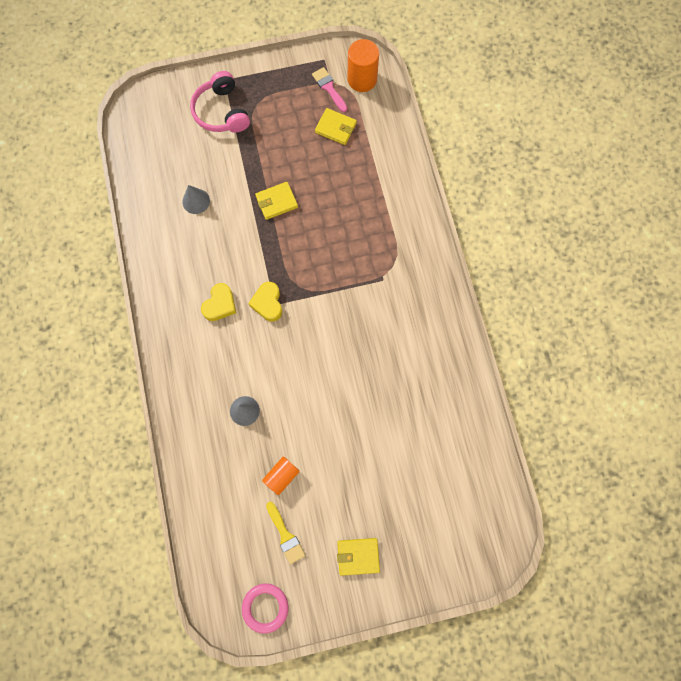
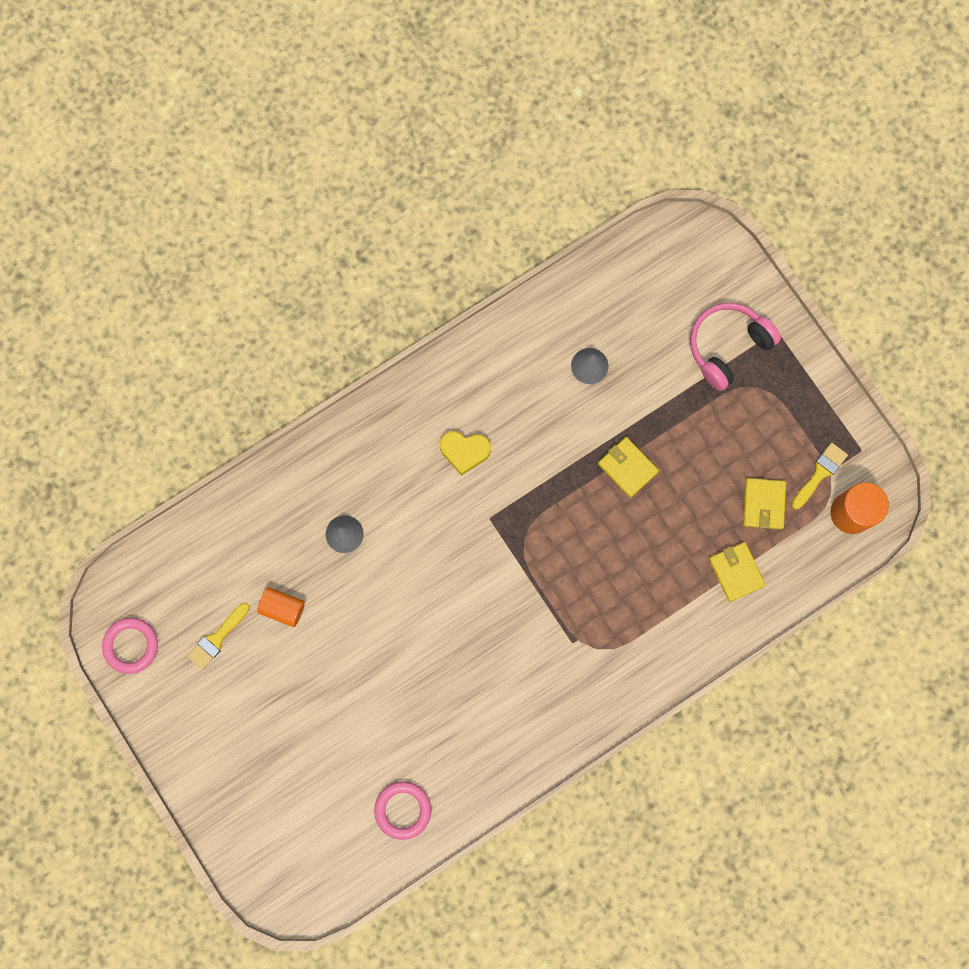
camera: 70 degrees right, 5 degrees up
(268, 303) = (488, 509): yellow heart -> none
(329, 88) = (820, 473): pink brush -> yellow brush
(358, 556) = (222, 732): yellow wallet -> yellow wallet (736, 572)
(461, 438) = (403, 810): none -> pink ring

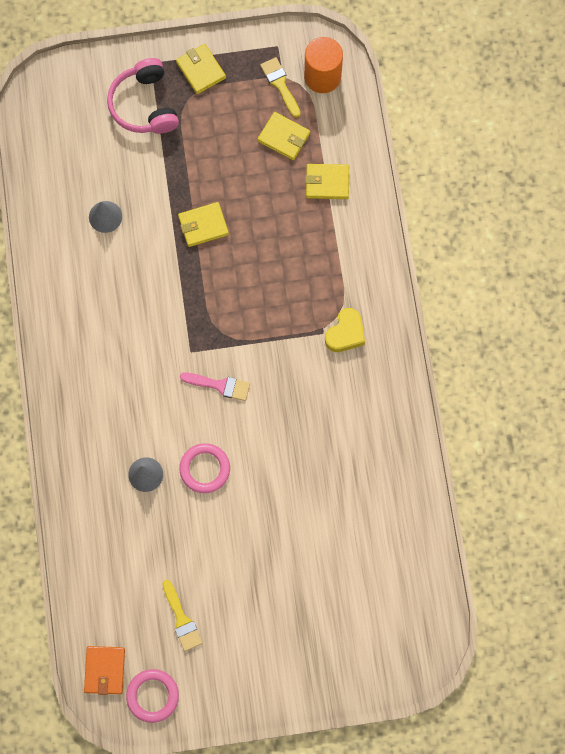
camera: 65 degrees left, 5 degrees down
(136, 587) = (105, 670): none -> orange wallet
(283, 608) = (183, 553): orange cylinder -> none
(403, 810) = (395, 528): pink ring -> pink ring (205, 469)
(464, 451) = (126, 346): yellow heart -> yellow heart (345, 333)
(468, 564) = (220, 385): none -> pink brush
(794, 385) = (201, 70): none -> yellow wallet

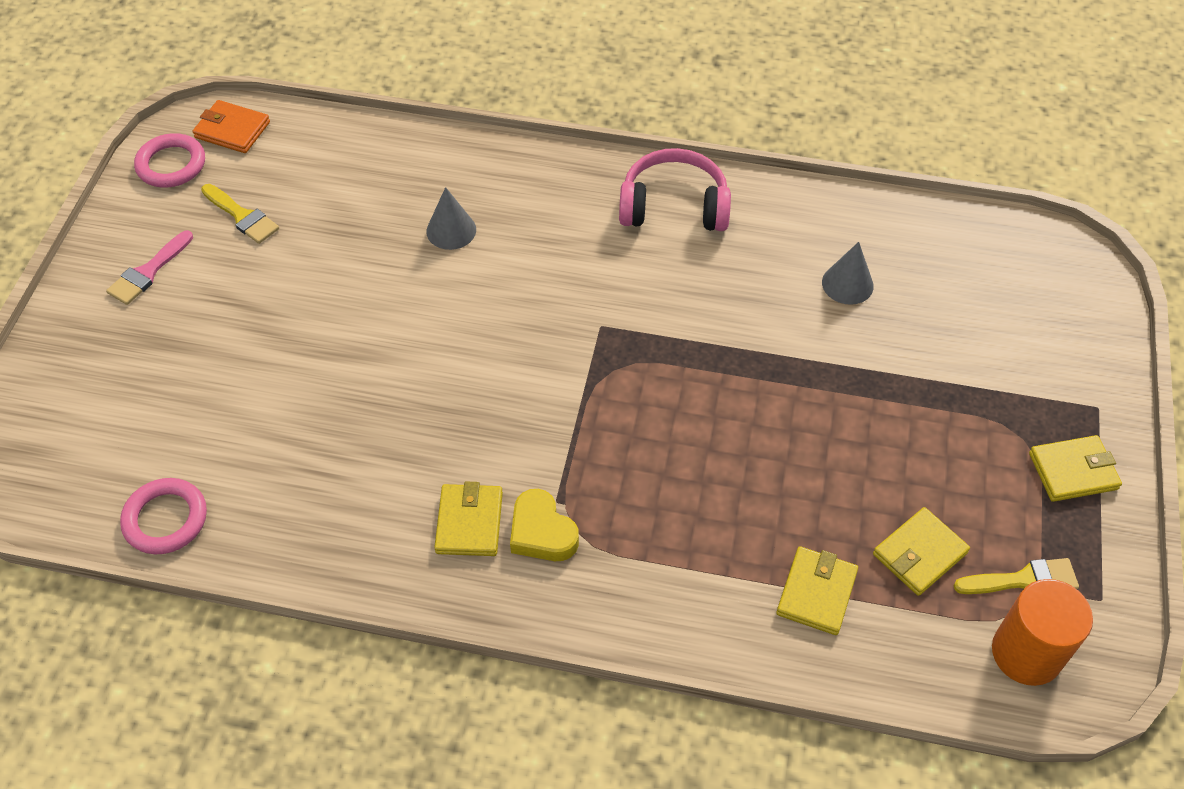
camera: 110 degrees right, 20 degrees down
(144, 105) = (1023, 379): pink headphones -> pink headphones (674, 206)
(182, 619) = (242, 216): yellow brush -> yellow brush turned 135 degrees counterclockwise
(203, 225) = (794, 396): yellow wallet -> yellow wallet (469, 522)
(205, 469) = (424, 294): pink ring -> pink ring (165, 519)
(220, 385) = (534, 345): pink brush -> pink brush (148, 272)

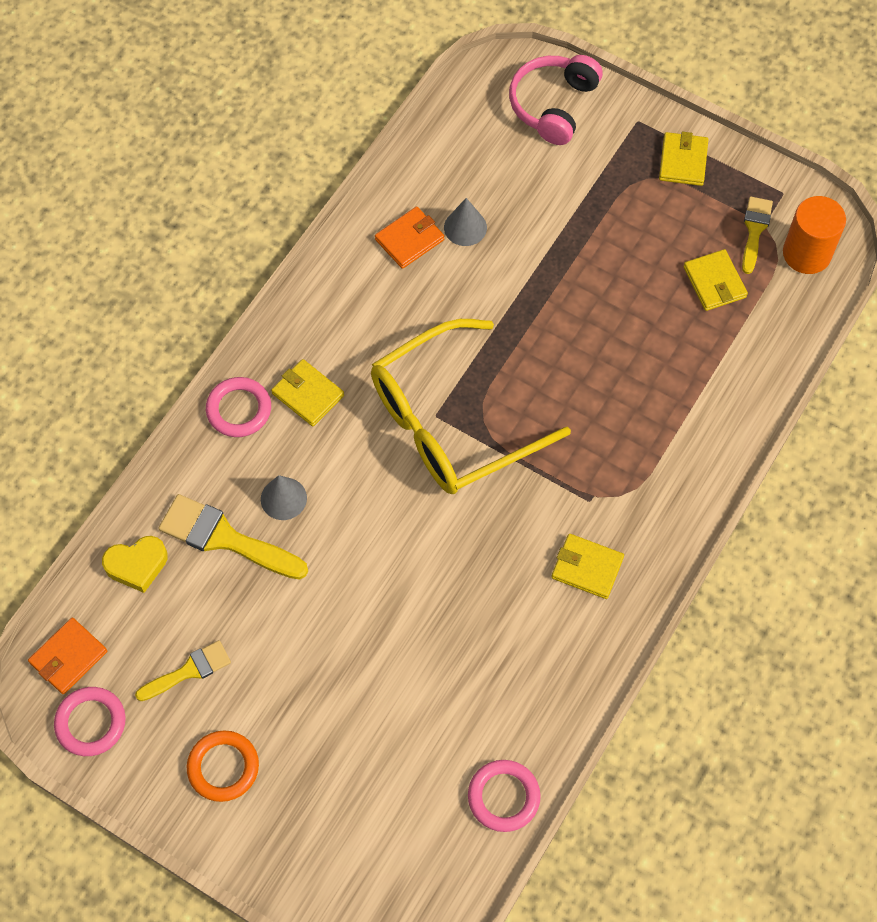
camera: 70 degrees left, 10 degrees up
(148, 272) = (223, 767): pink brush -> orange ring
(390, 200) = (225, 538): none -> yellow brush
(535, 167) = (239, 409): none -> pink ring
(542, 532) = (613, 519): yellow heart -> yellow heart (137, 565)
(598, 341) = (450, 422): none -> yellow glasses
(674, 206) = (332, 318): pink headphones -> pink headphones (553, 105)
(803, 241) = (409, 239): none -> orange wallet
(816, 593) = (723, 358): yellow wallet -> yellow wallet (308, 394)

